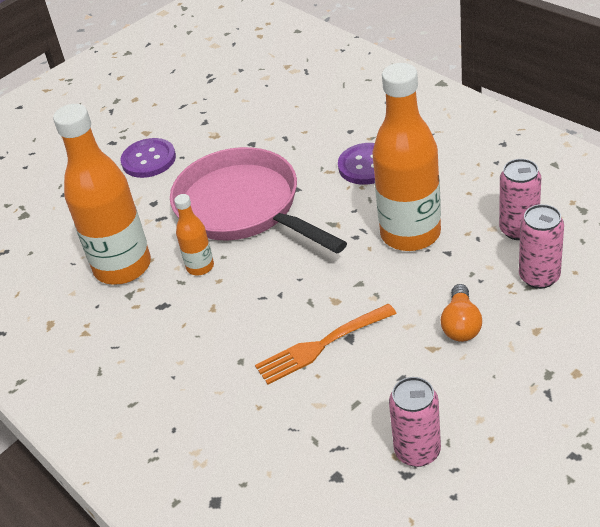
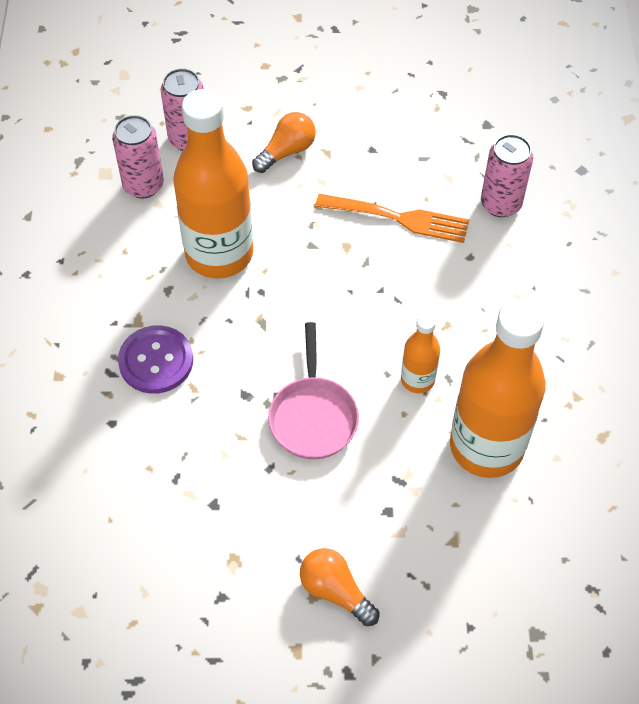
camera: 145 degrees left, 15 degrees up
(148, 160) = (335, 591): purple button -> orange light bulb
(243, 208) = (313, 416): pink pan -> pink pan, size x0.54
(417, 451) = (420, 99): pink can -> pink can (500, 204)

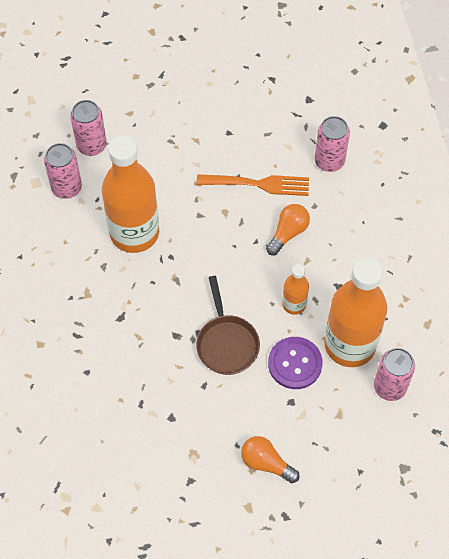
camera: 10 degrees left, 5 degrees up
(156, 361) = (107, 321): purple button -> purple button (295, 363)
(286, 151) = (166, 144): orange light bulb -> orange light bulb (288, 233)
(313, 416) = (226, 343): pink pan -> brown pan
(534, 514) = (389, 387): none -> pink can

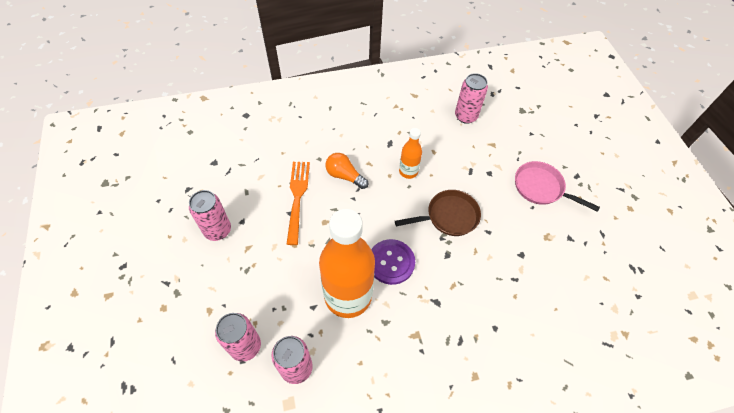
camera: 95 degrees left, 5 degrees down
(266, 463) = (541, 188): orange light bulb -> pink pan
(295, 363) = (458, 171): purple button -> purple button (391, 262)
(329, 161) = (277, 149): pink can -> pink can (217, 230)
(350, 344) = (437, 138): orange bottle -> none

